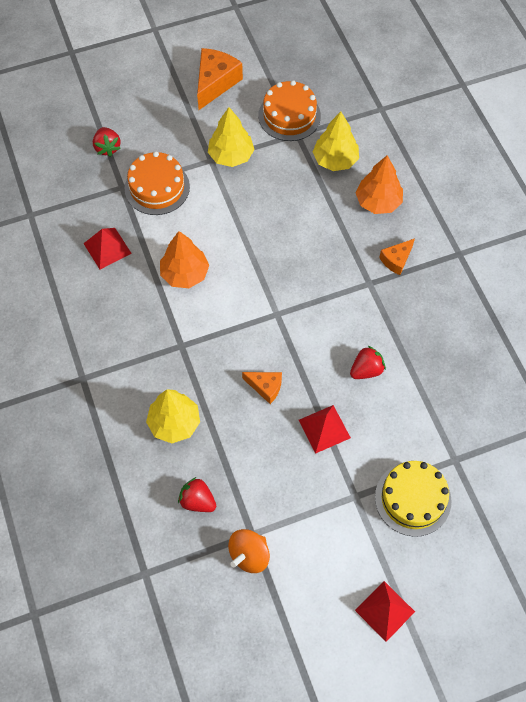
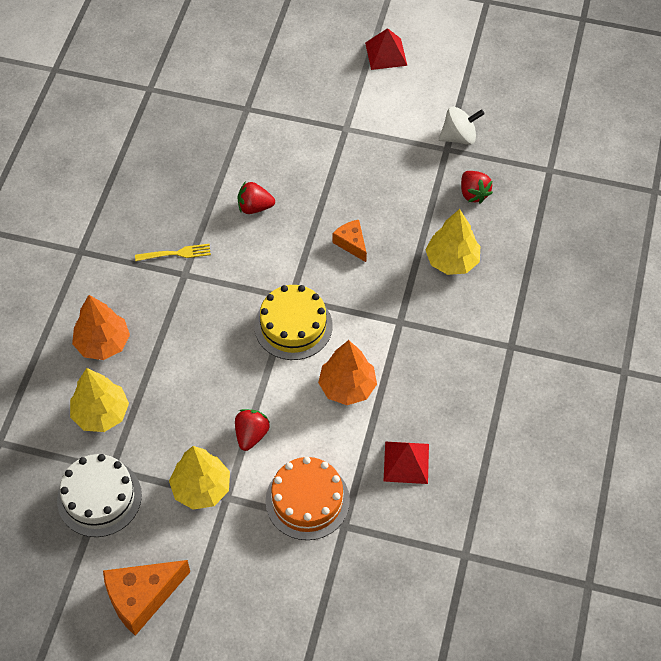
camera: 145 degrees left, 5 degrees down
(107, 148) = (327, 588): red strawberry -> red strawberry (251, 435)
(249, 555) = (459, 137): orange spinning top -> white spinning top
(289, 116) = (99, 497): orange cake -> white cake
(324, 428) = (329, 185): red pyramid -> none
(390, 294) = (176, 253): none -> yellow fork
(396, 260) = (141, 279): orange cheese -> none
(413, 499) = (303, 103): yellow cake -> yellow cake (293, 326)

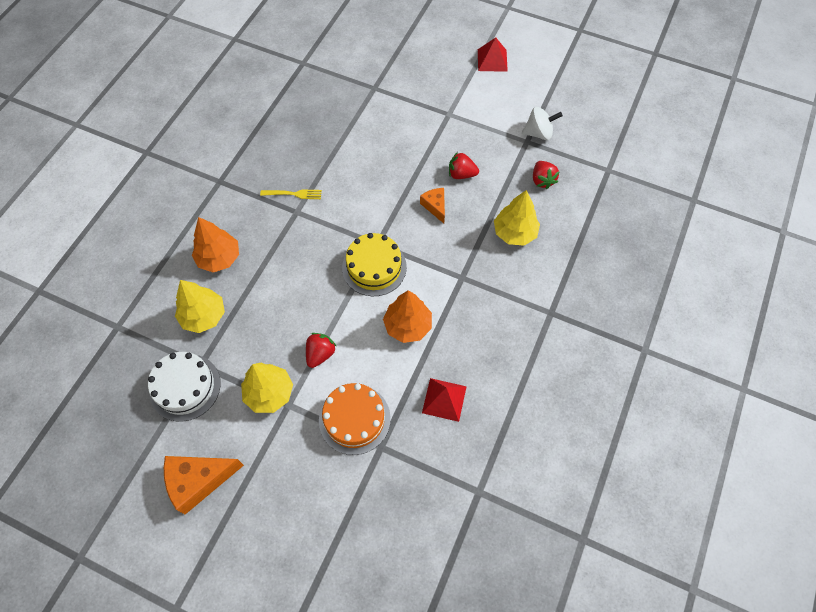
camera: 10 degrees right, 5 degrees up
(254, 207) = (364, 166): red strawberry -> red strawberry (461, 174)

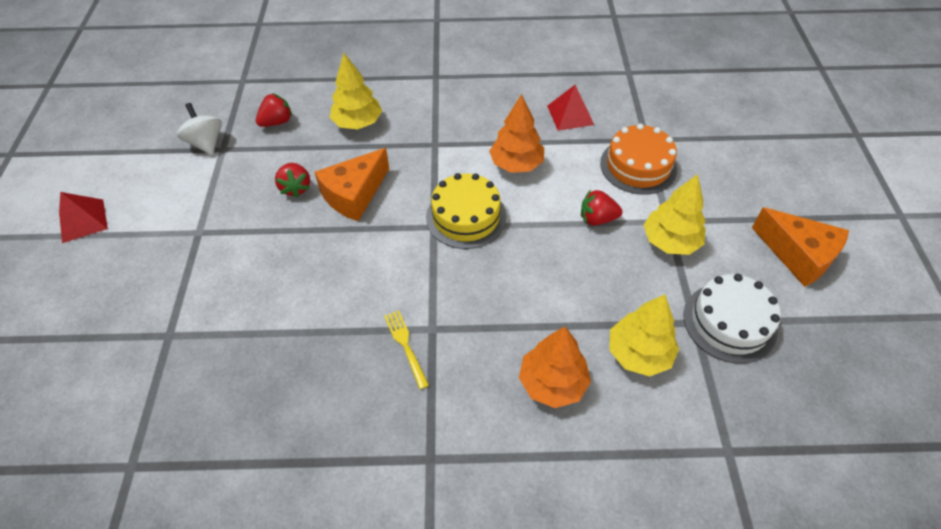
camera: 115 degrees left, 10 degrees down
(435, 206) = (354, 195): orange cheese -> orange cheese, size x1.74

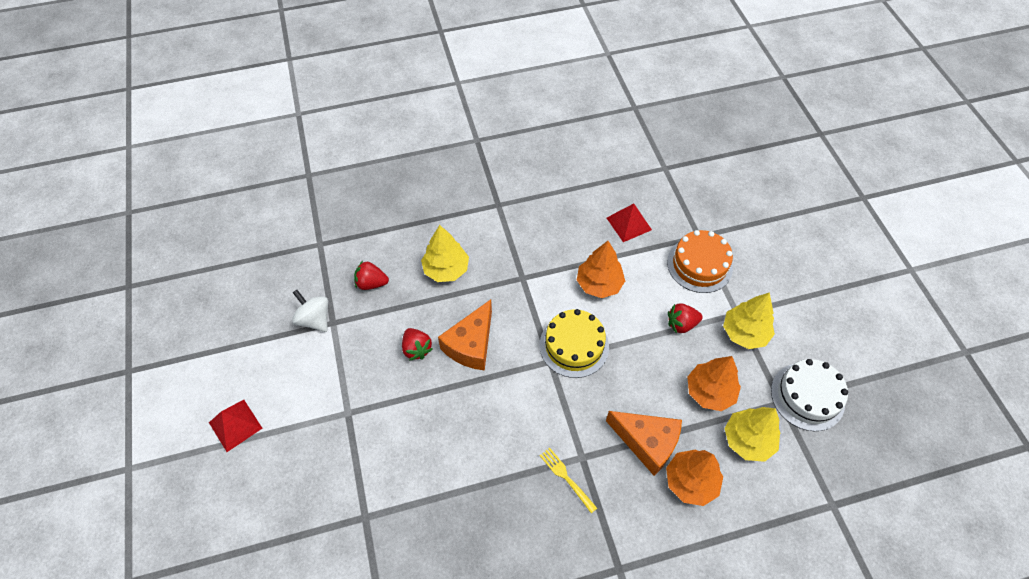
camera: 15 degrees left, 5 degrees up
(277, 122) = (371, 283): red strawberry -> red strawberry turned 120 degrees counterclockwise
(608, 293) = (709, 392): none -> orange tree
(798, 255) = (844, 324): orange cheese -> orange cheese (647, 442)

